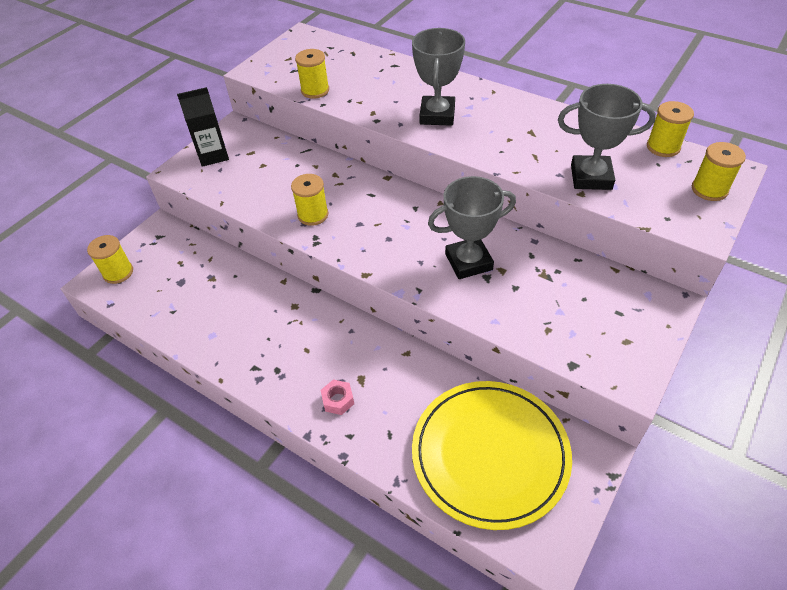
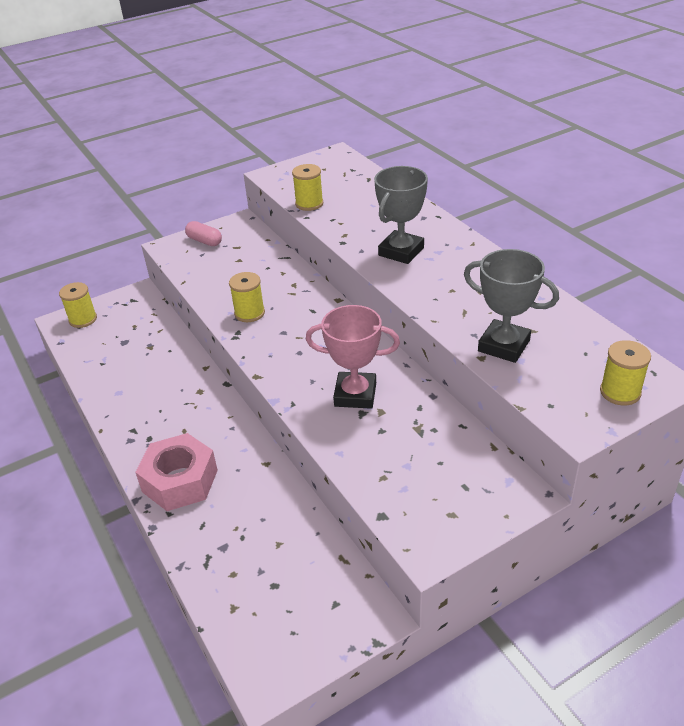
camera: 25 degrees right, 10 degrees down
(213, 155) = (204, 241): black carton -> pink capsule
(338, 400) = (180, 481): pink nut -> pink nut, size x2.28
(468, 262) = (355, 394): grey trophy -> pink trophy
(490, 454) = (276, 577): yellow plate -> none
(663, 147) = (605, 339): yellow spool -> none

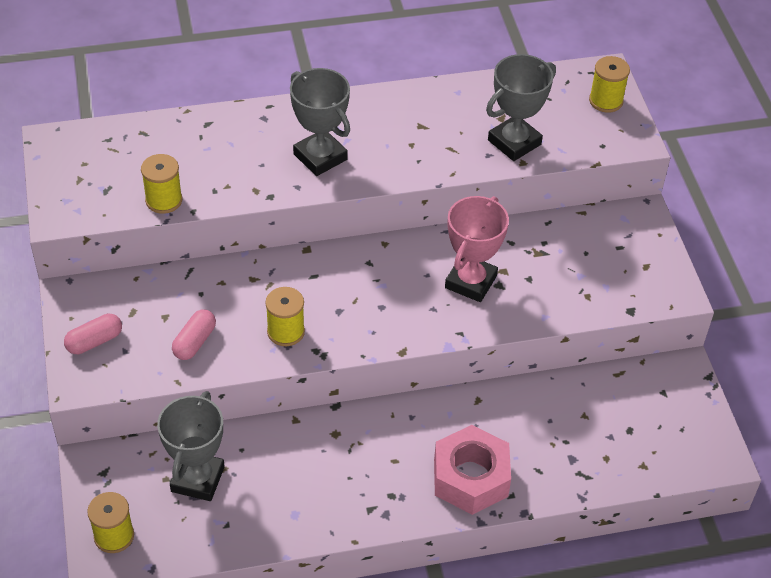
camera: 75 degrees left, 10 degrees up
(137, 339) = (197, 479): none -> grey trophy
(221, 278) = (194, 342): none -> pink capsule

